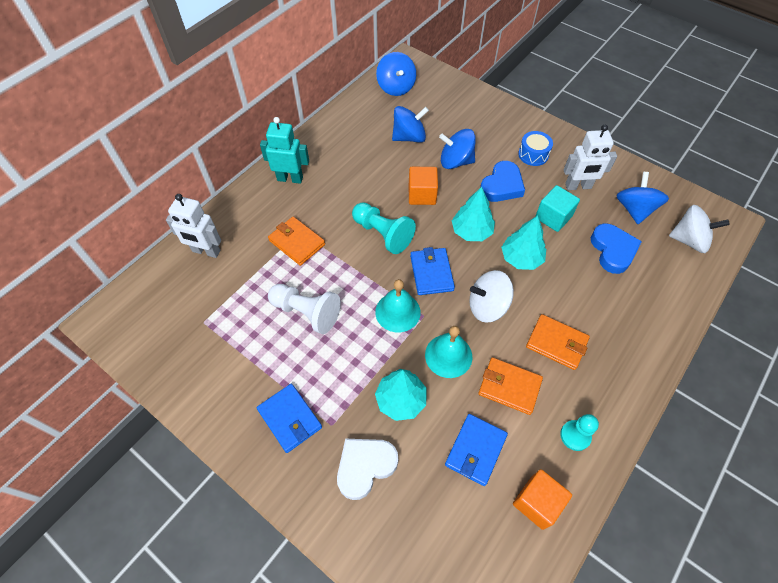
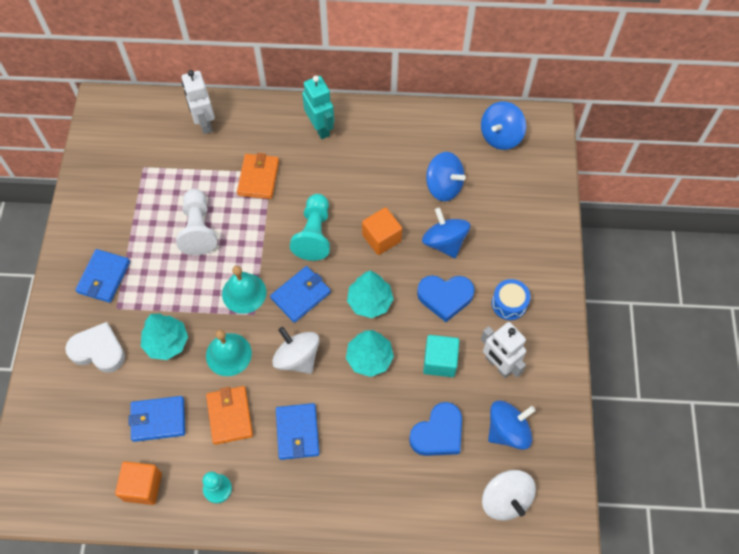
camera: 55 degrees right, 5 degrees up
(556, 343) = (297, 432): orange wallet -> blue wallet

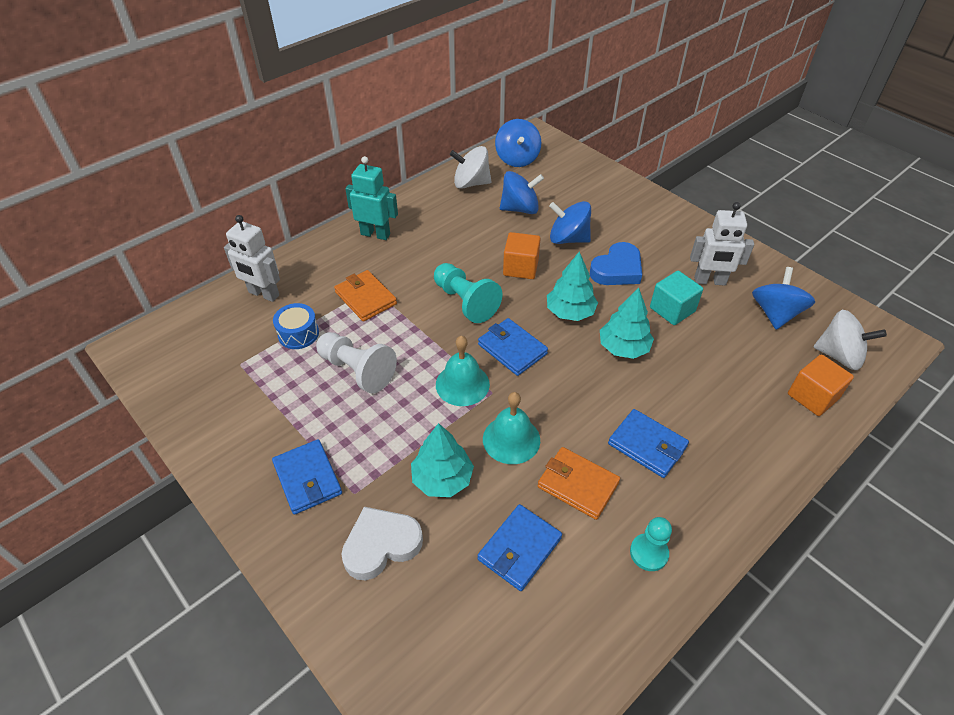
camera: 45 degrees left, 15 degrees down
(142, 486) = (583, 622): orange cube -> orange cube (812, 396)
(297, 358) = (571, 393): white spinning top -> white spinning top (471, 183)
(301, 295) = (512, 349): blue wallet -> blue wallet turned 45 degrees counterclockwise
(438, 433) = (739, 354): blue heart -> none
(509, 303) = (662, 242): blue drum -> blue drum (298, 334)

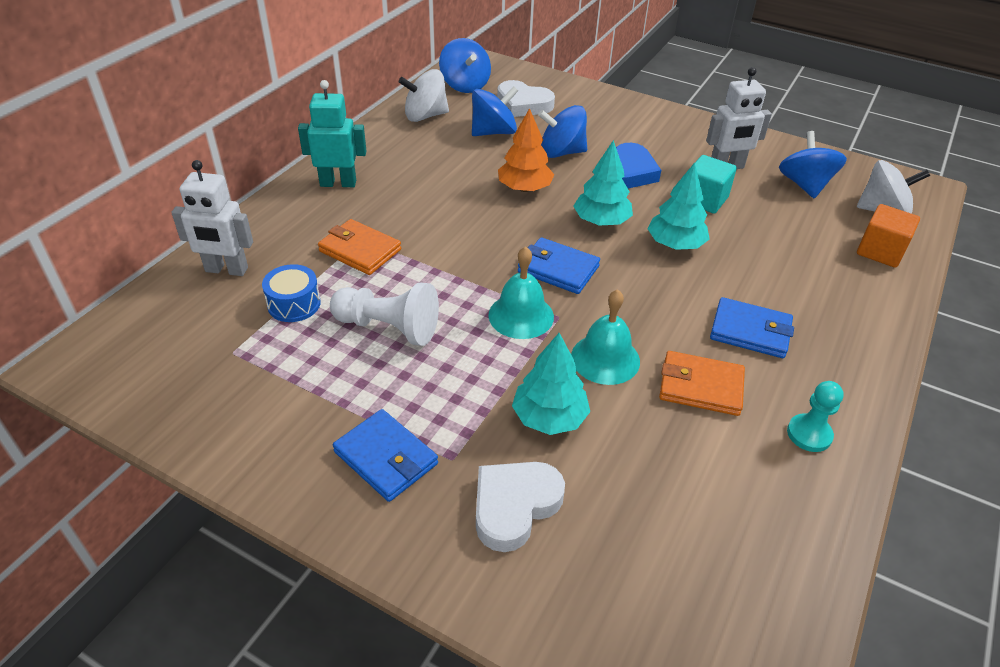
camera: 20 degrees left, 5 degrees down
(465, 302) = (480, 233): turquoise pawn -> none
(519, 549) = (674, 467): blue wallet -> none
(520, 267) = (525, 188): orange cube -> orange tree
(558, 186) = (523, 104): none -> white heart

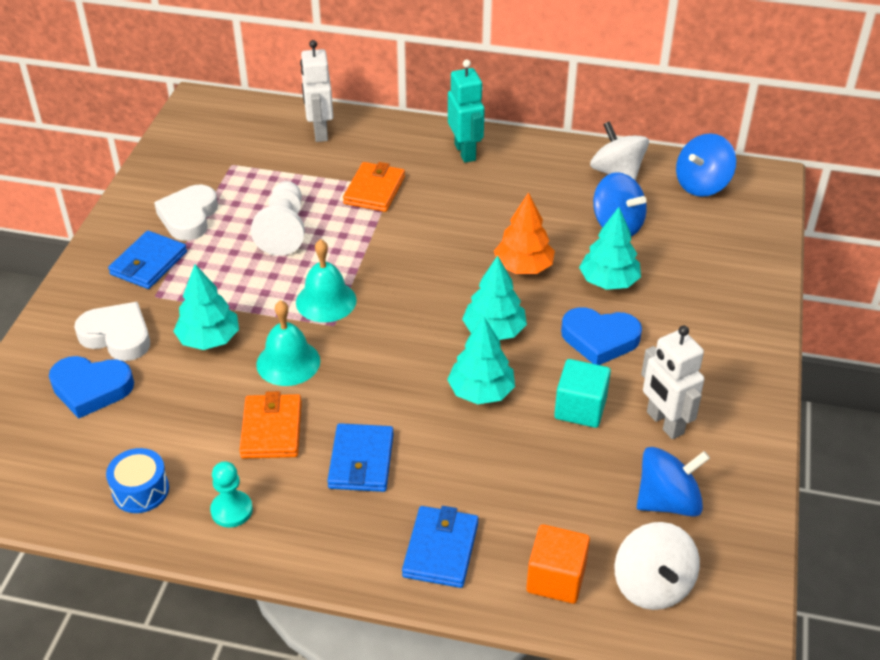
camera: 75 degrees right, 0 degrees up
(294, 304) = (293, 176): blue drum -> blue drum (140, 490)
(523, 104) = (692, 235): white heart -> white heart (189, 217)
(558, 269) = (401, 313): blue wallet -> blue wallet (440, 549)
(561, 152) = (608, 281): blue spinning top -> turquoise tree
(604, 544) = (91, 389): none -> blue heart

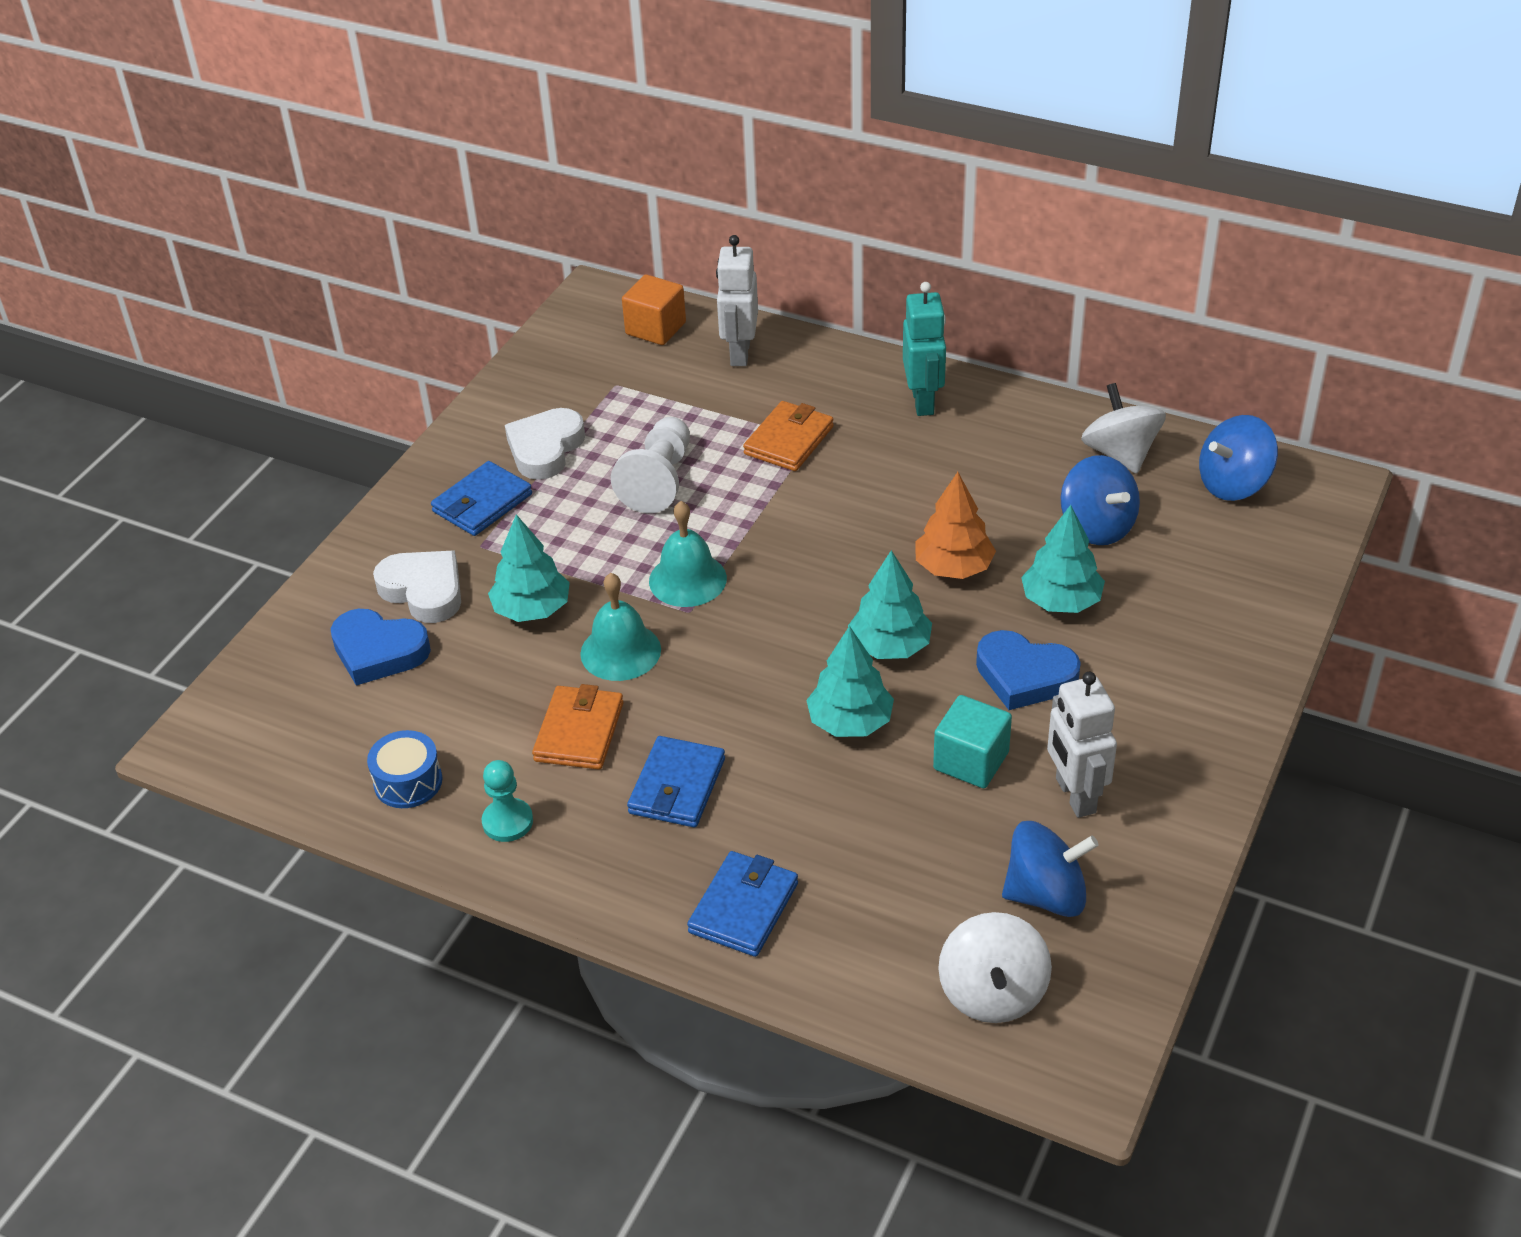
camera: 15 degrees right, 0 degrees up
(556, 578) = (874, 965): orange cube -> orange cube (655, 328)

